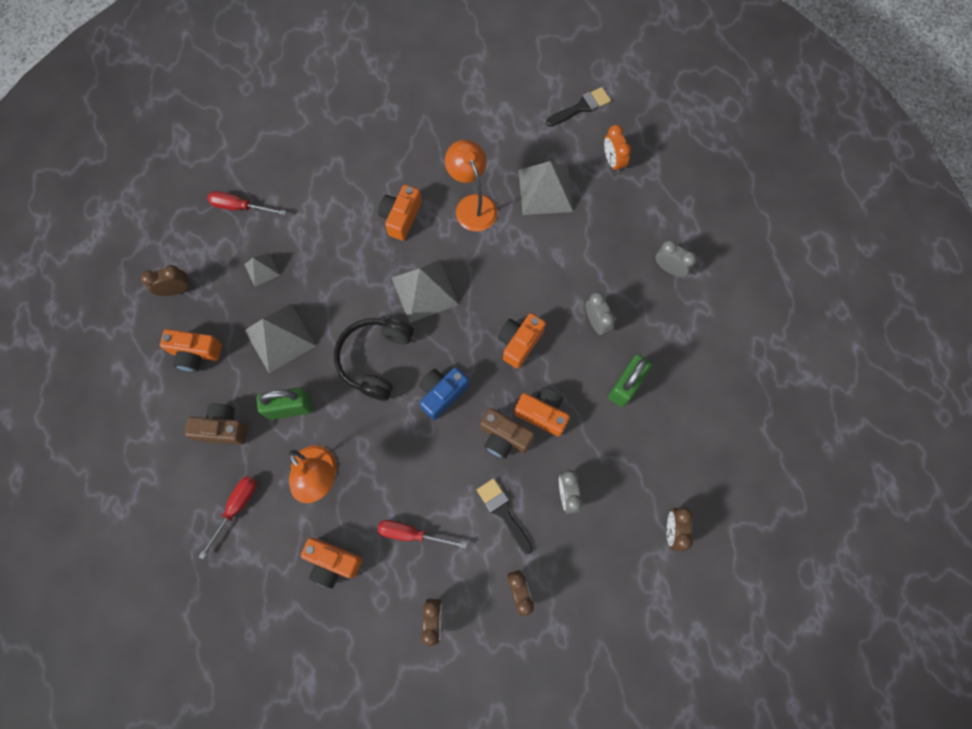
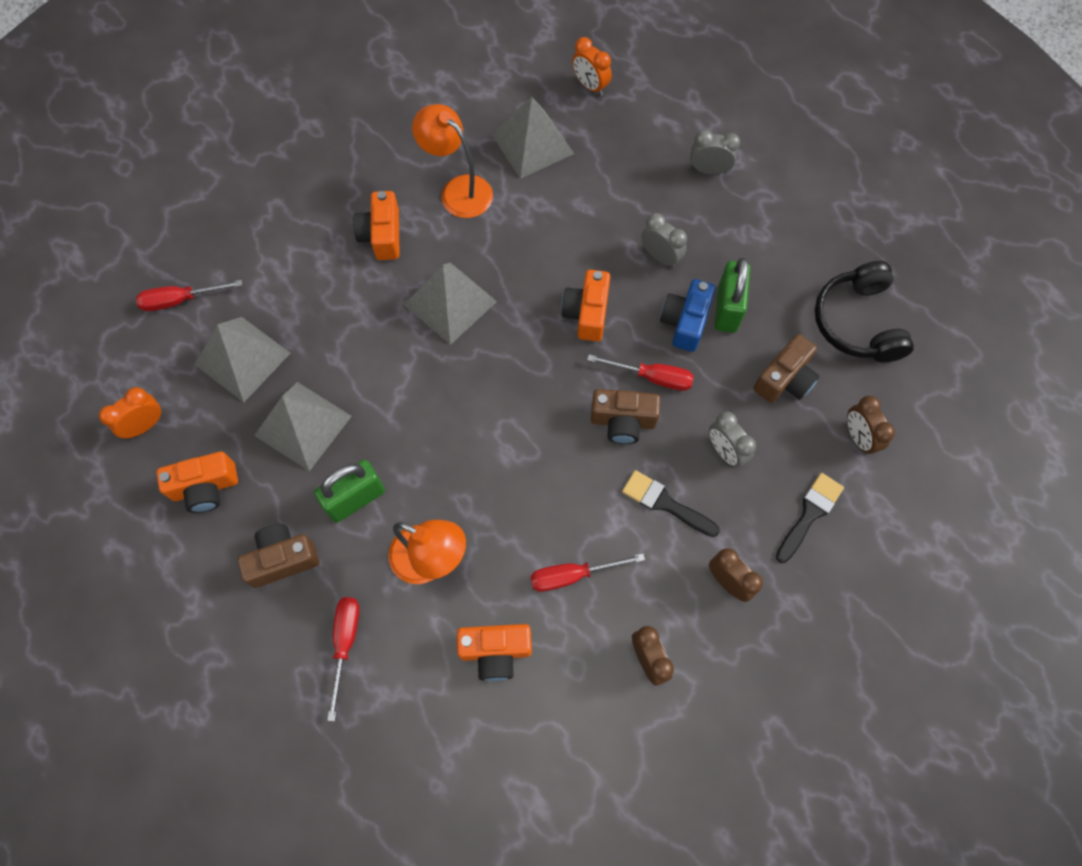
camera: 25 degrees left, 5 degrees down
(176, 290) = (145, 425): brown clock -> orange clock
(262, 269) = (242, 359): grey pyramid -> grey pyramid, size x1.90
(375, 359) = (431, 401): black headphones -> black headphones (858, 322)
(442, 394) = (528, 405): blue camera -> blue camera (685, 322)
(542, 413) = (652, 377): orange camera -> red screwdriver
(581, 107) = (527, 45): black brush -> black brush (809, 514)
(640, 460) = (784, 379): none -> brown camera

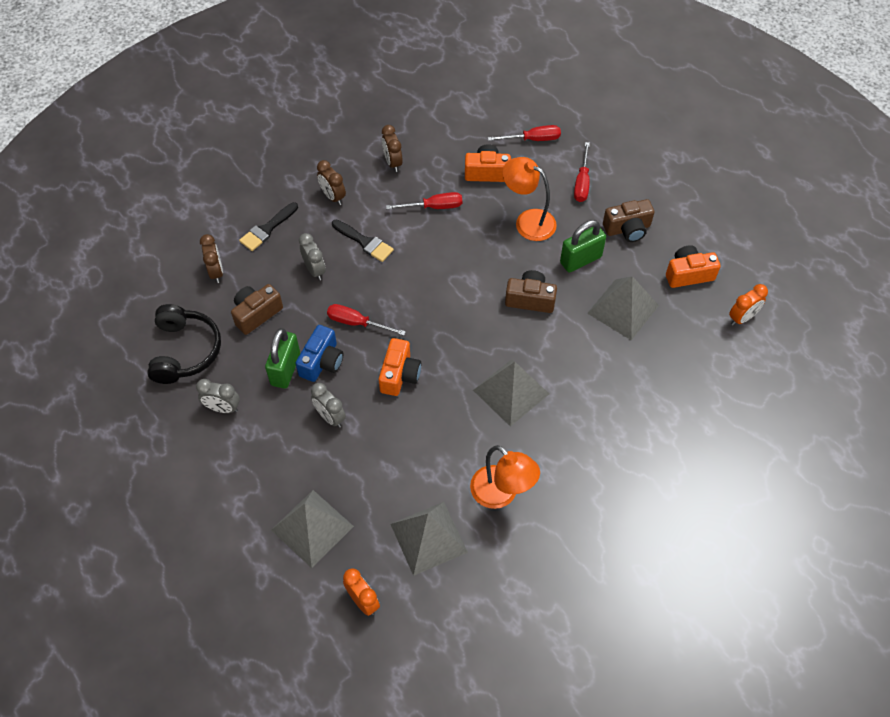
camera: 175 degrees left, 10 degrees down
(180, 300) = (737, 411): red screwdriver -> red screwdriver (533, 139)
(242, 359) = (676, 360): grey pyramid -> grey pyramid (312, 528)
(382, 235) = (570, 455): orange camera -> none
(623, 421) = (384, 294): brown camera -> brown camera (530, 299)
(709, 170) = (267, 496): grey clock -> grey clock (223, 408)

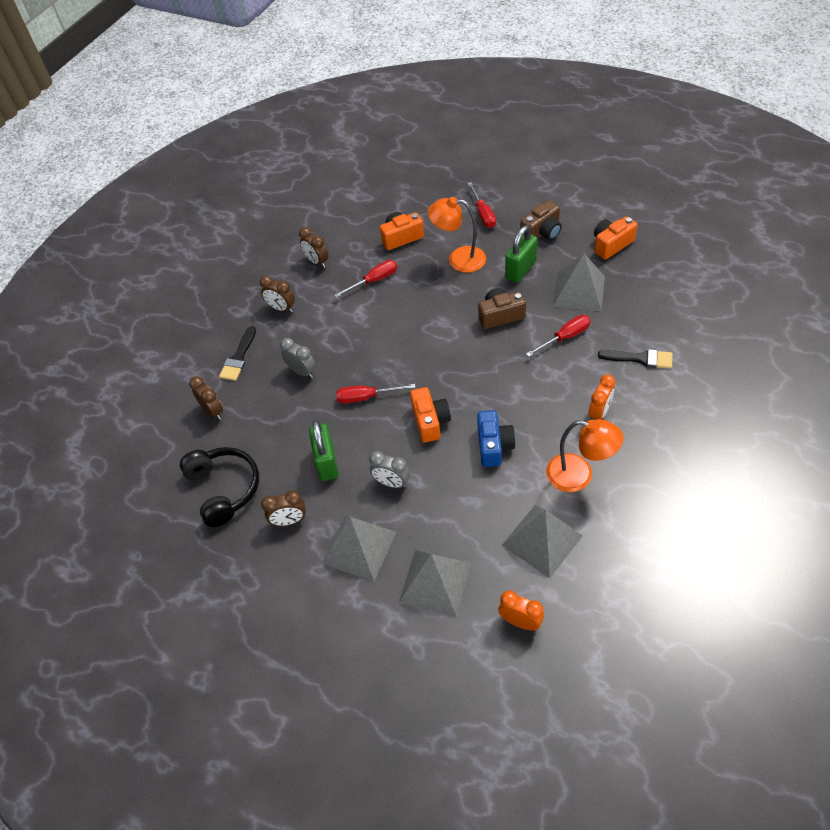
camera: 20 degrees left, 5 degrees down
(223, 408) = (289, 520): grey clock -> brown clock
(256, 314) = (271, 429): brown camera -> none
(322, 362) = (355, 441): blue camera -> blue camera (494, 445)
(364, 242) = (332, 331): black brush -> black brush (640, 359)
(511, 391) = (532, 392): grey pyramid -> grey pyramid (359, 547)
(533, 139) = (422, 199): red screwdriver -> red screwdriver (565, 337)
(742, 318) = (674, 258): orange clock -> orange clock (599, 413)

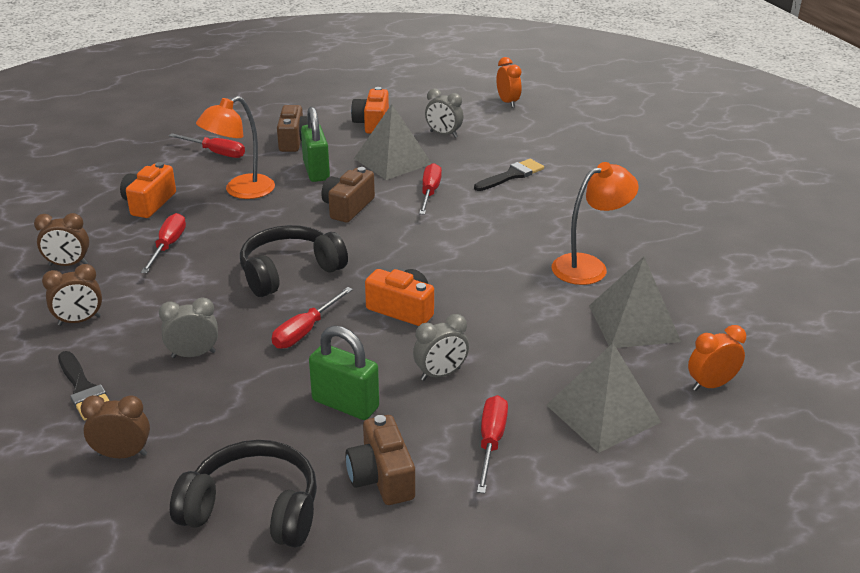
camera: 55 degrees left, 20 degrees down
(289, 520) = (381, 477): brown clock -> brown camera
(359, 547) = (491, 442): grey pyramid -> red screwdriver
(408, 346) = (289, 272): none -> black headphones
(494, 445) = (489, 290): blue camera -> none
(599, 413) = (537, 222): orange clock -> orange clock (507, 102)
(646, 287) = (443, 134): none -> grey clock

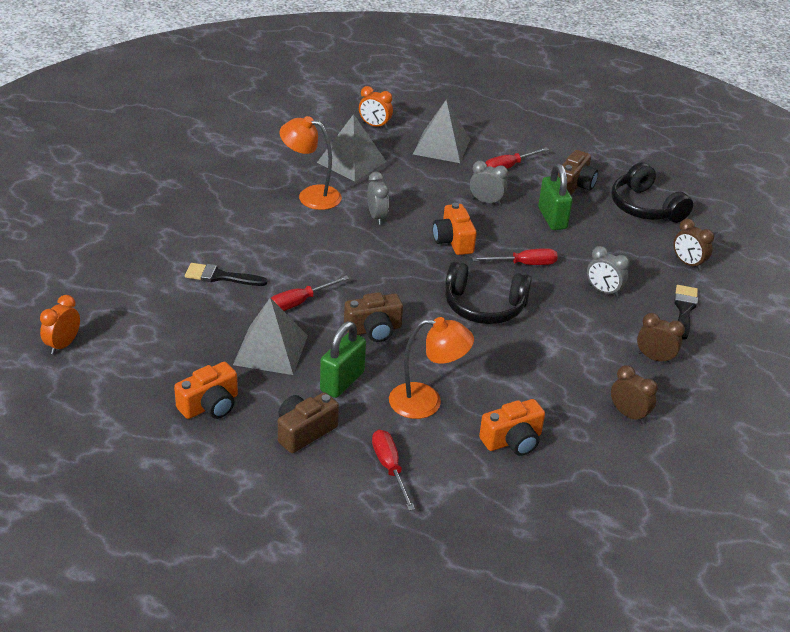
camera: 135 degrees left, 5 degrees up
(168, 246) = (541, 383): red screwdriver -> none
(443, 134) = (184, 348): grey clock -> grey clock (377, 217)

